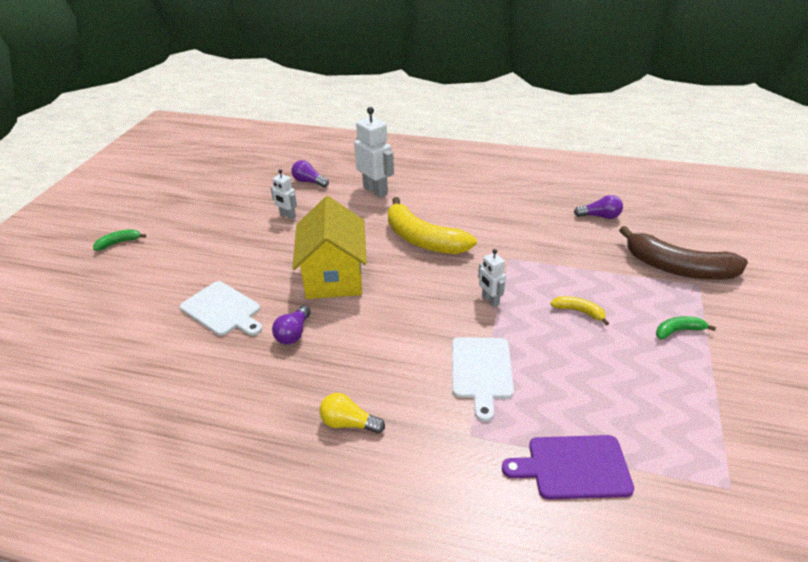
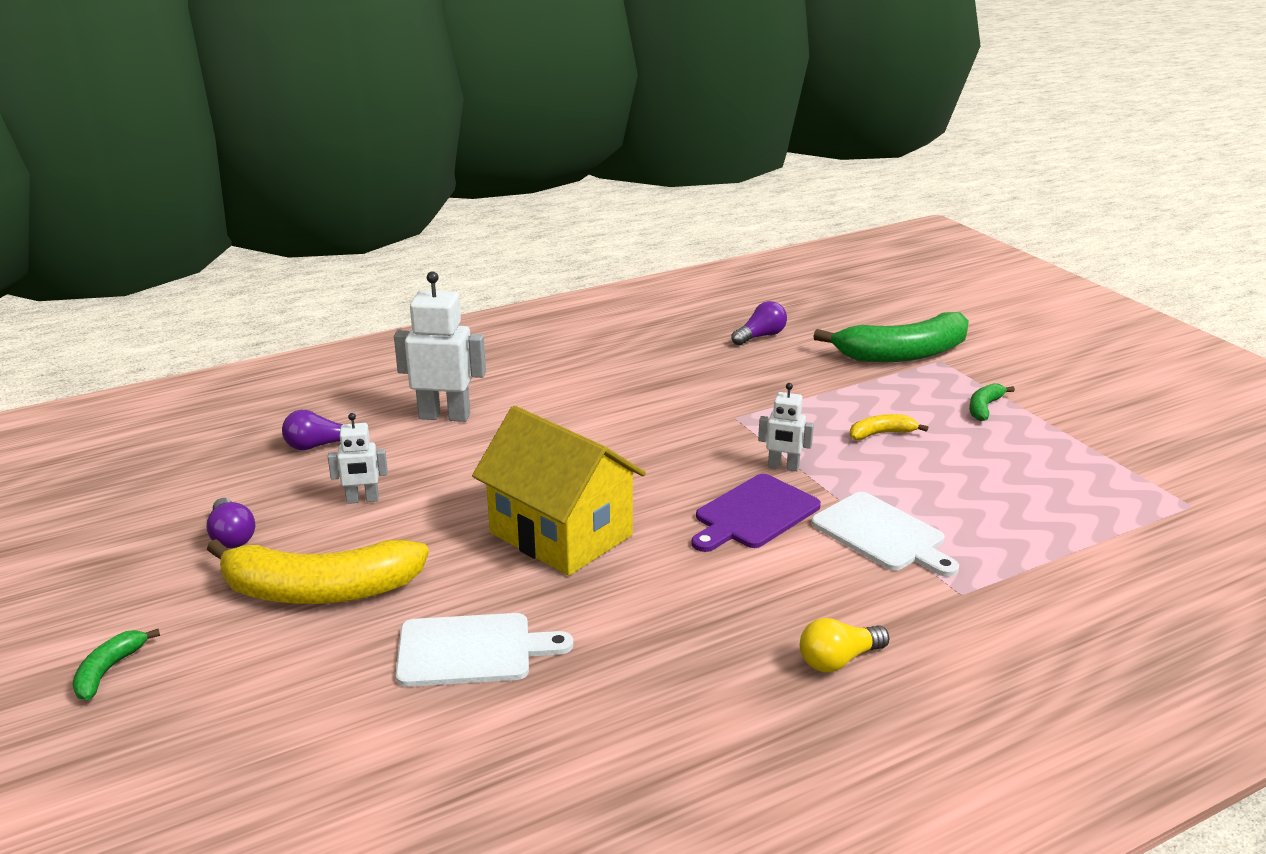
camera: 45 degrees left, 10 degrees down
(293, 333) = (619, 618): purple light bulb -> purple light bulb (232, 536)
(423, 239) = (605, 443): yellow banana -> yellow banana (319, 591)
(573, 467) = (1078, 562): purple cutting board -> purple cutting board (754, 514)
(677, 268) = (903, 354): brown banana -> green banana

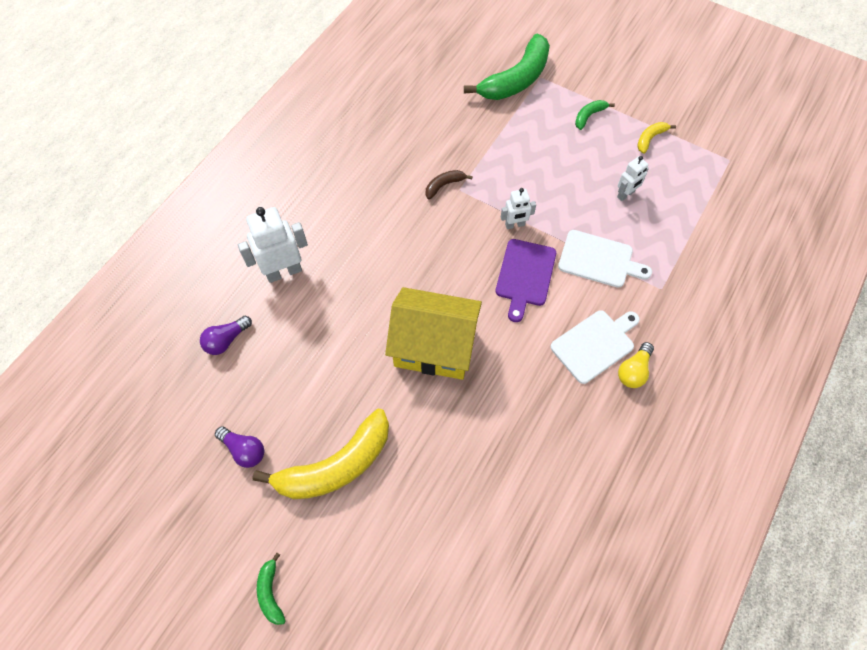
camera: 30 degrees left, 35 degrees up
(362, 500) = (296, 376): white robot -> white robot (625, 194)
(471, 650) = (454, 464): white cutting board -> white cutting board (595, 344)
(717, 408) = (444, 185): none -> brown banana
(760, 336) = (422, 96): purple light bulb -> none
(881, 434) = (549, 167): yellow banana -> yellow banana (650, 139)
(984, 408) = (589, 116): green banana -> green banana turned 45 degrees clockwise

